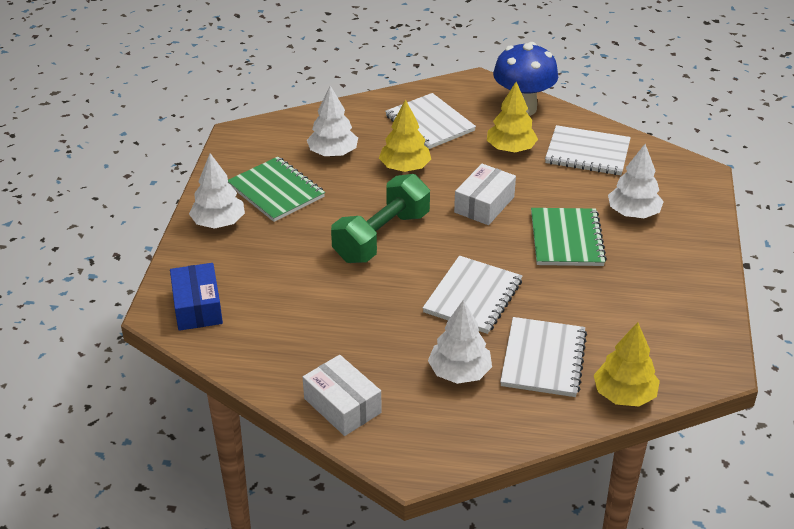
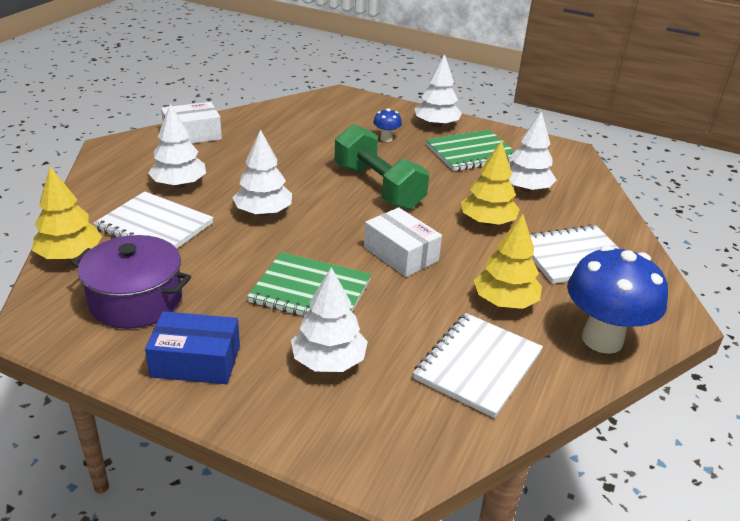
camera: 105 degrees right, 5 degrees down
(197, 307) = (338, 105): blue box -> blue box (196, 361)
(272, 251) = (386, 139): none -> blue mushroom
(473, 297) = (263, 212): white notebook -> white tree
(647, 327) = (136, 300): none -> purple pot

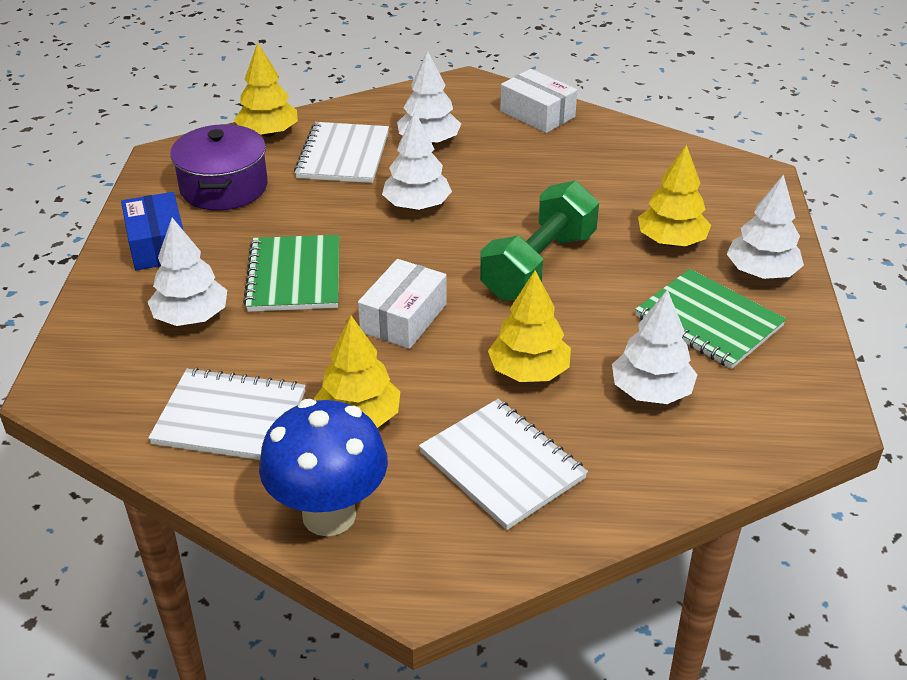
camera: 70 degrees right, 5 degrees up
(386, 139) = (671, 241): blue mushroom -> yellow tree

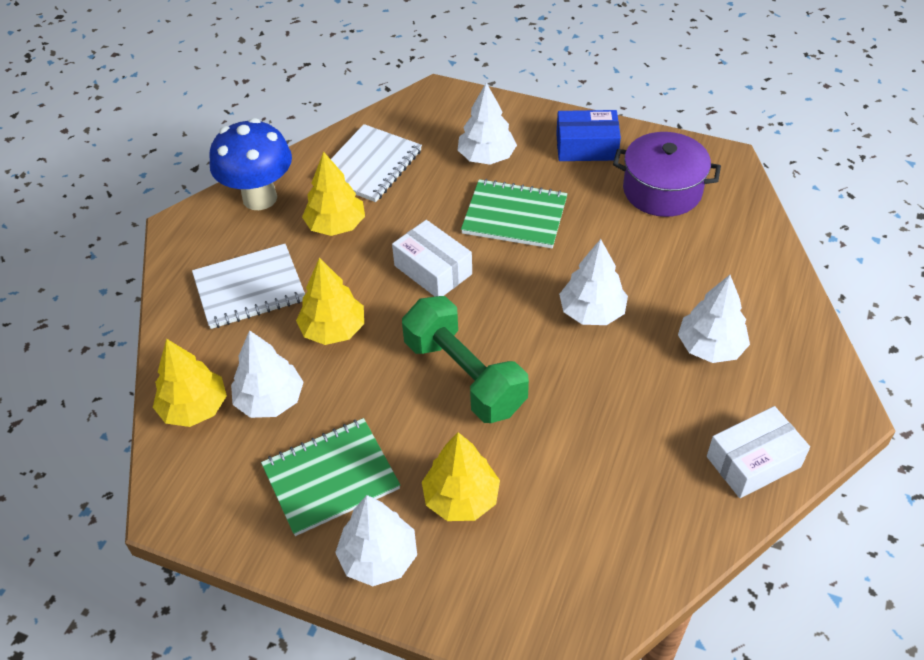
camera: 110 degrees right, 10 degrees up
(268, 133) = (753, 229): yellow tree -> yellow tree (194, 408)
(343, 155) = (698, 276): white notebook -> none

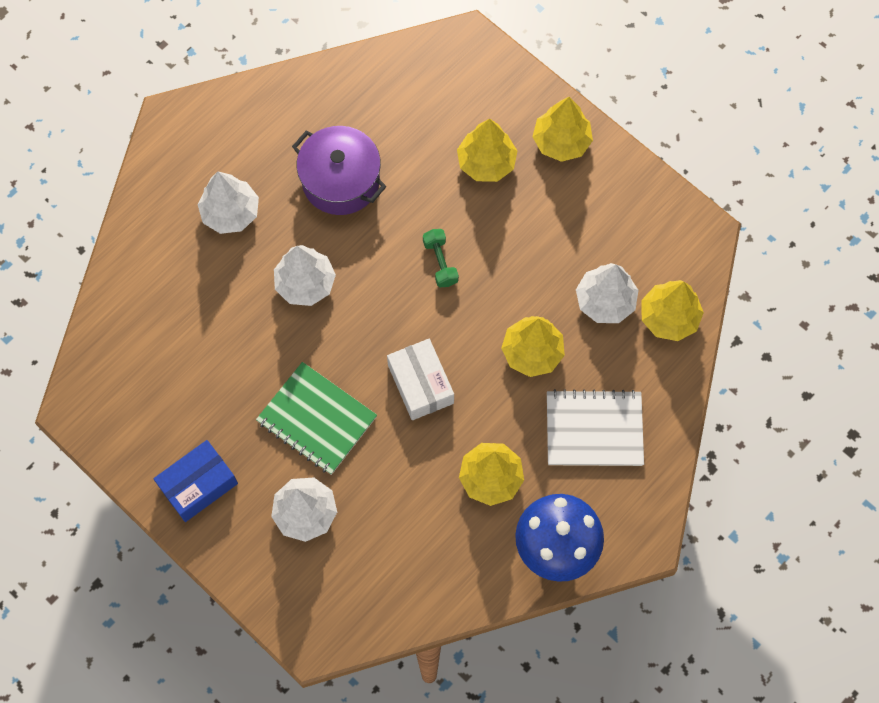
camera: 160 degrees left, 20 degrees up
(331, 477) = (576, 214): green notebook -> none
(370, 165) = (428, 550): white notebook -> none
(379, 557) = (561, 141): white tree -> yellow tree
(464, 376) = (440, 262): green dumbbell -> green dumbbell, size x0.46
(586, 147) = (198, 485): blue box -> blue box turned 60 degrees counterclockwise
(662, 190) = (161, 395): purple pot -> purple pot (340, 181)
(753, 462) = (263, 110): white box -> none

